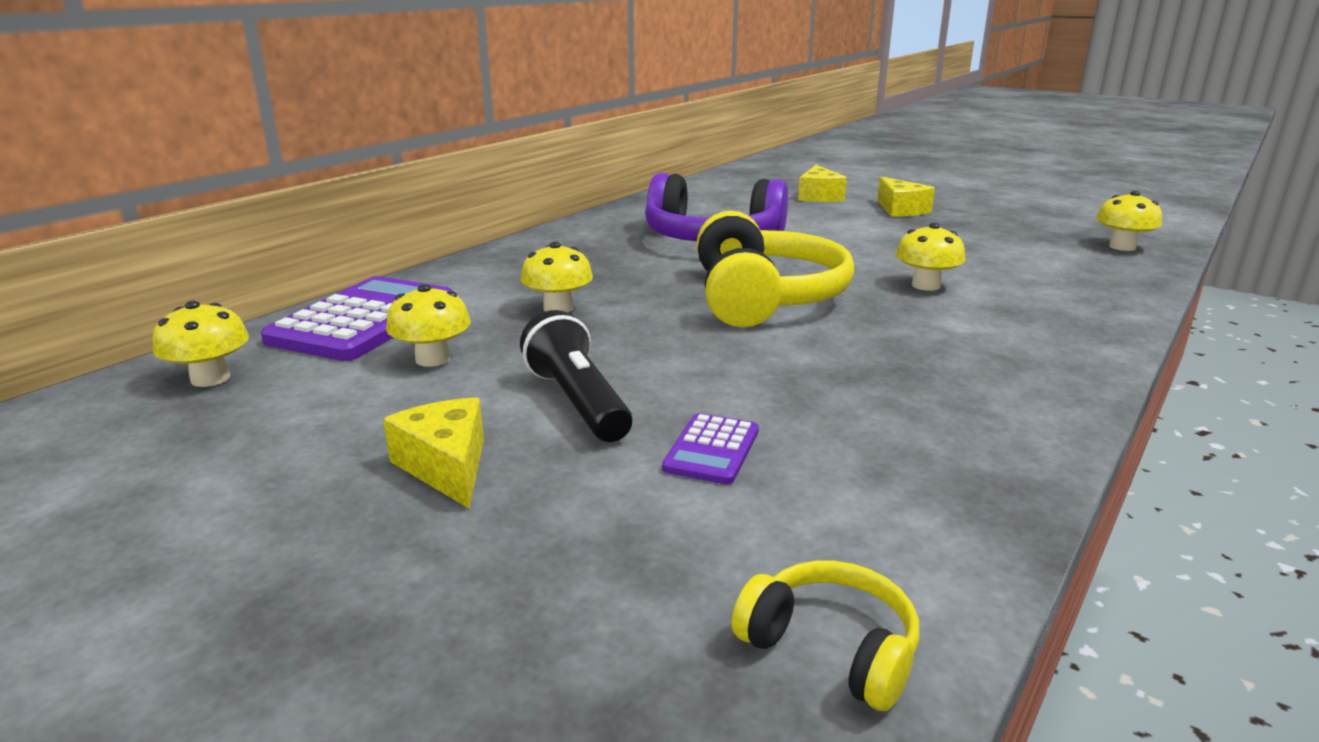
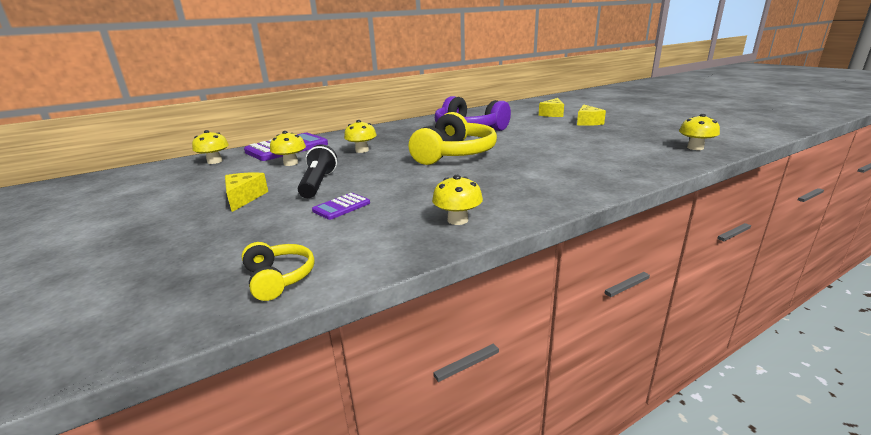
camera: 25 degrees right, 0 degrees up
(926, 285) = (543, 156): yellow mushroom -> yellow mushroom (457, 220)

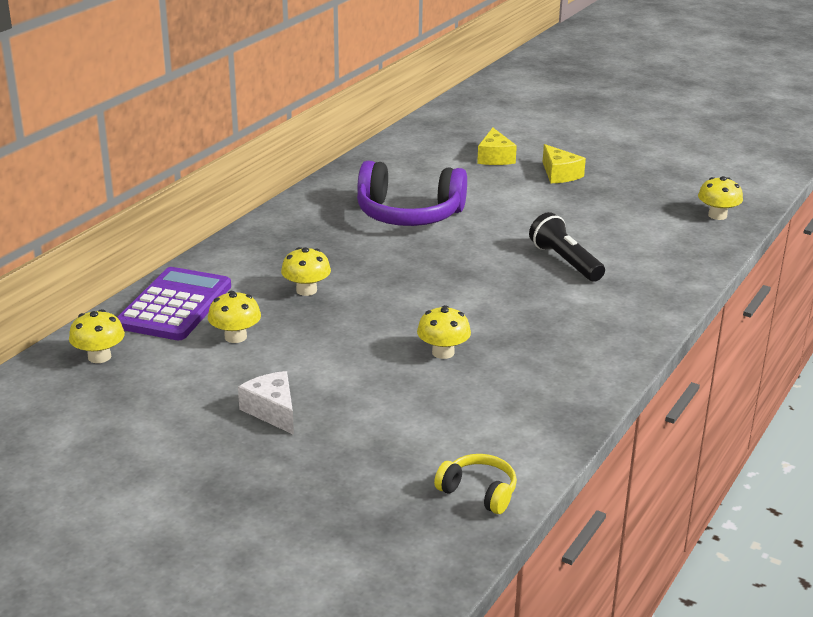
camera: 30 degrees left, 5 degrees up
(244, 198) = (272, 411): yellow cheese -> white cheese
(318, 184) = (337, 366): black flashlight -> black flashlight (565, 261)
(341, 207) = (419, 395): purple calculator -> none
(454, 154) = (449, 276): yellow headphones -> none
(457, 220) = (567, 384): yellow mushroom -> yellow mushroom (443, 352)

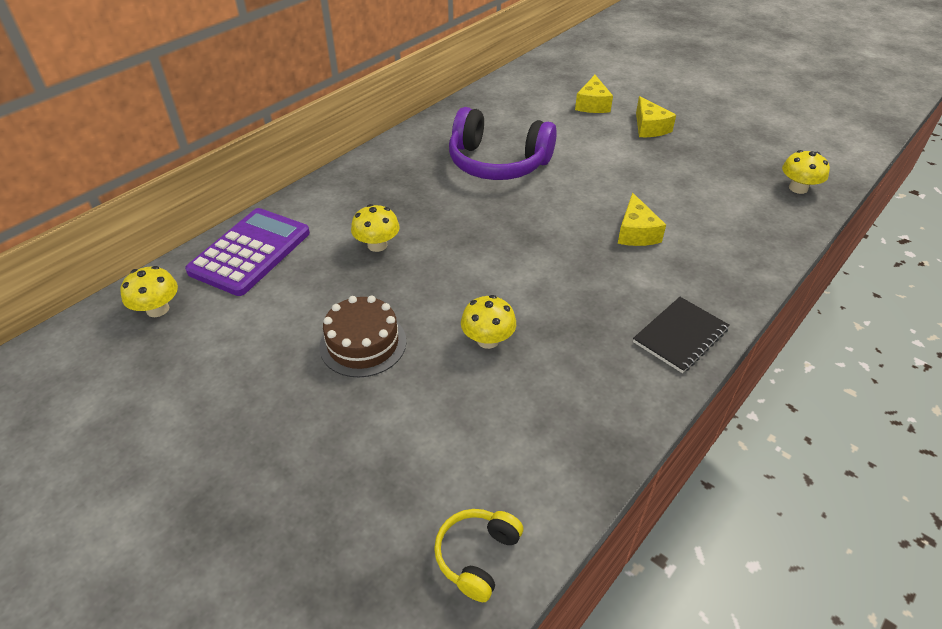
camera: 10 degrees right, 15 degrees up
(235, 337) = (292, 297): yellow mushroom -> none
(272, 411) = (294, 401): white cheese -> none
(322, 365) = (363, 343): none -> brown cake
(479, 492) = (477, 556): yellow headphones -> yellow headphones turned 105 degrees counterclockwise
(565, 261) = (636, 232): black flashlight -> yellow cheese
(624, 335) = (680, 336): none -> black notebook

